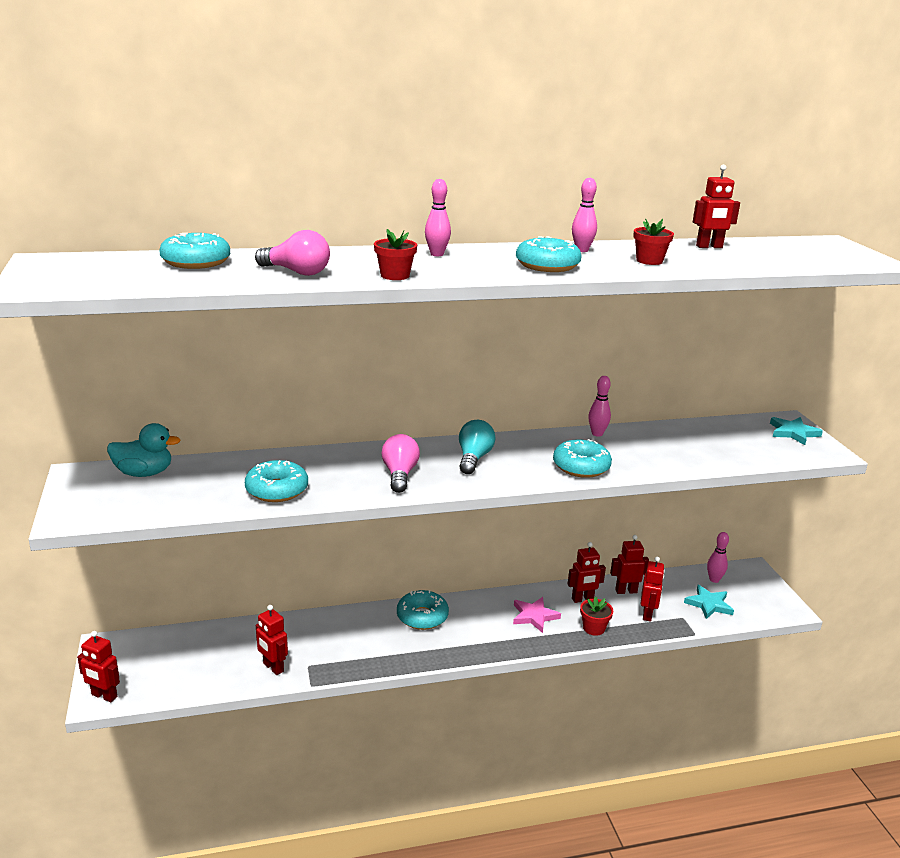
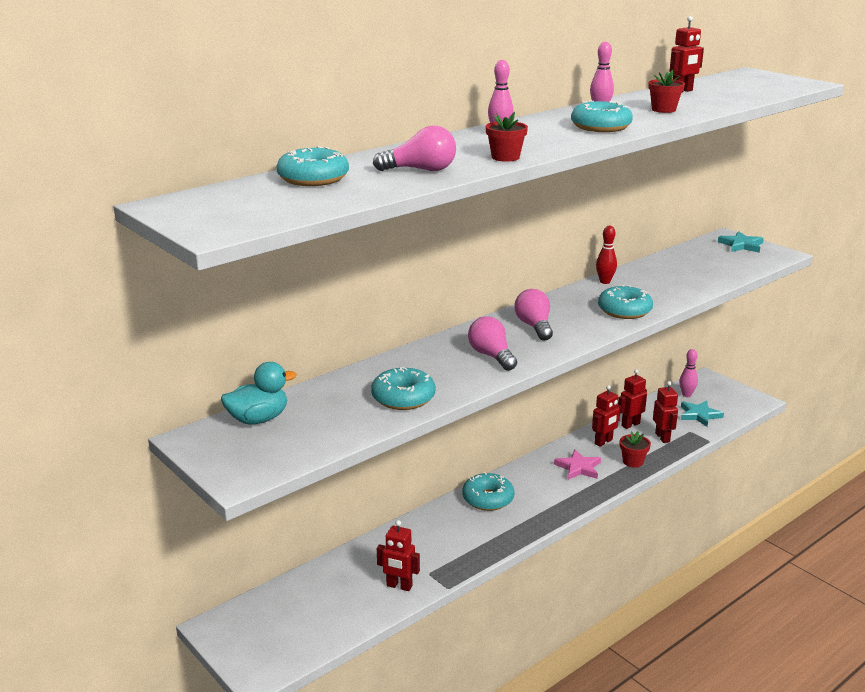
camera: 25 degrees left, 0 degrees up
(104, 696) = (262, 669): red robot -> none
(473, 458) = (534, 326): turquoise light bulb -> pink light bulb
(597, 434) = (605, 282): pink bowling pin -> red bowling pin

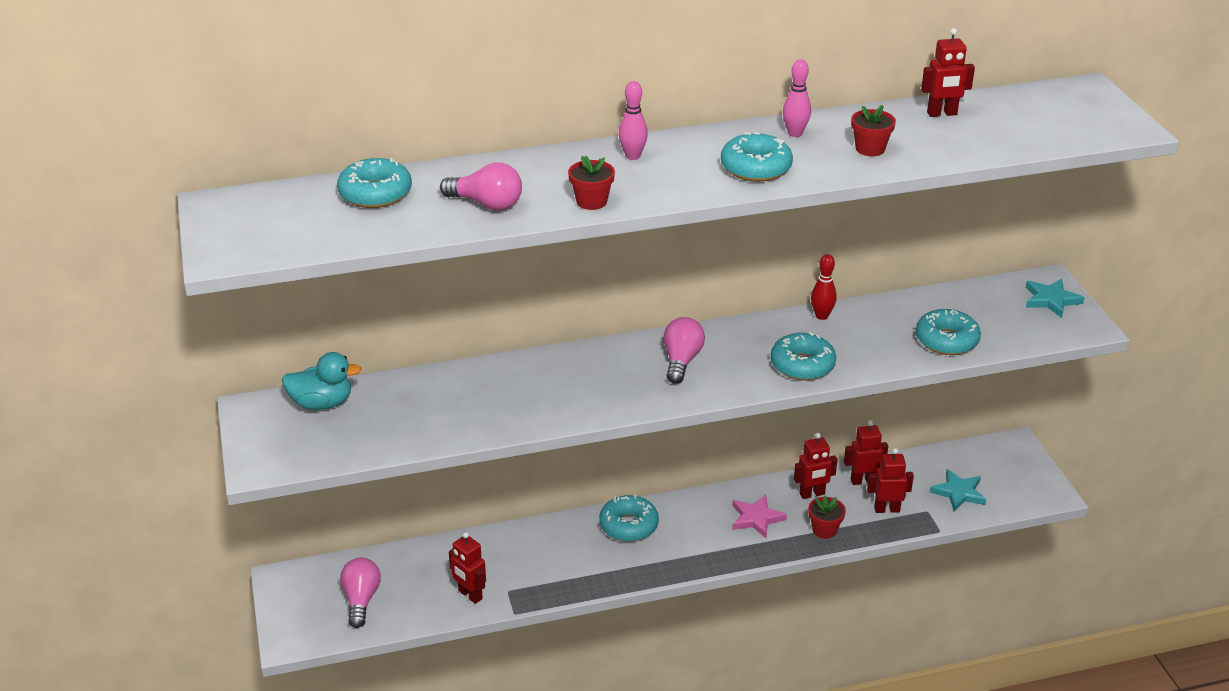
camera: 25 degrees right, 10 degrees up
(403, 398) = (470, 417): turquoise donut -> turquoise donut (946, 340)
(491, 356) = (601, 388): pink light bulb -> pink light bulb (361, 600)
(662, 437) = (886, 509): red robot -> red robot turned 105 degrees counterclockwise
(686, 395) = (967, 460): pink bowling pin -> none

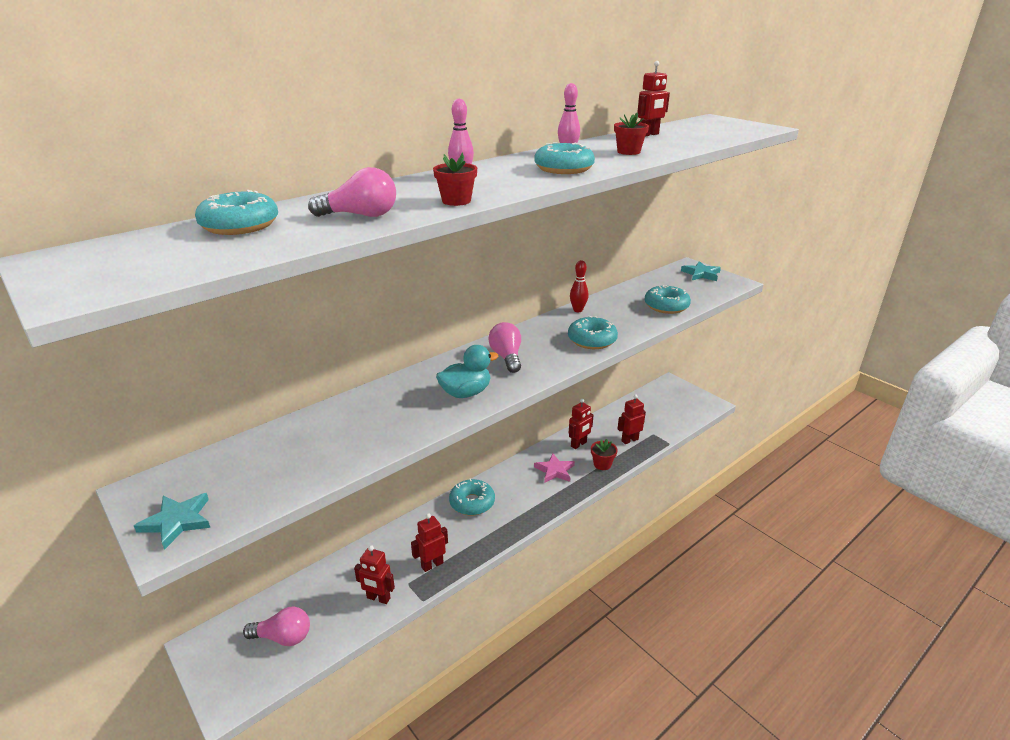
camera: 25 degrees left, 5 degrees down
(322, 403) = (214, 465): turquoise duck -> turquoise duck (466, 393)
(361, 600) = (283, 637): pink light bulb -> pink light bulb turned 120 degrees clockwise
(863, 481) = (603, 427): red robot -> red robot (432, 565)
(959, 493) = (662, 418): turquoise star -> turquoise star (177, 521)

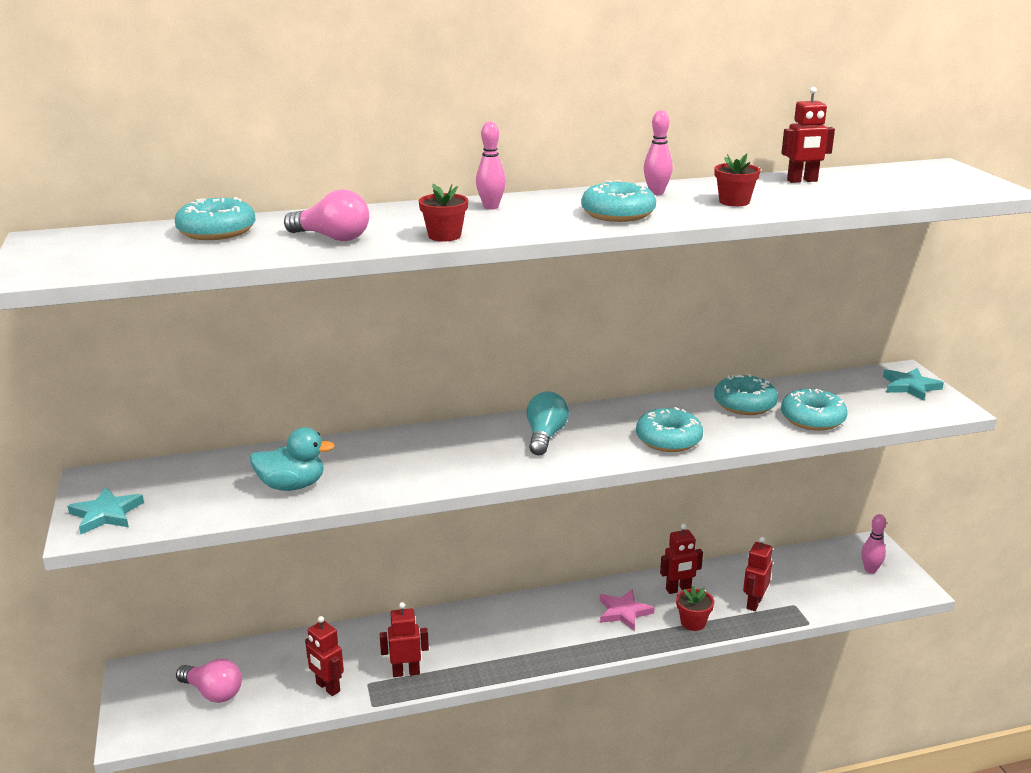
camera: 25 degrees right, 5 degrees down
(466, 393) = (464, 464): turquoise duck -> turquoise duck (292, 485)
(472, 503) = (495, 619): turquoise donut -> turquoise donut (745, 404)
(506, 357) = (545, 436): pink light bulb -> turquoise light bulb
(578, 310) = (685, 400): red bowling pin -> none
(629, 440) = (754, 603): red robot -> red robot turned 60 degrees counterclockwise
(679, 399) = (870, 570): none -> pink bowling pin

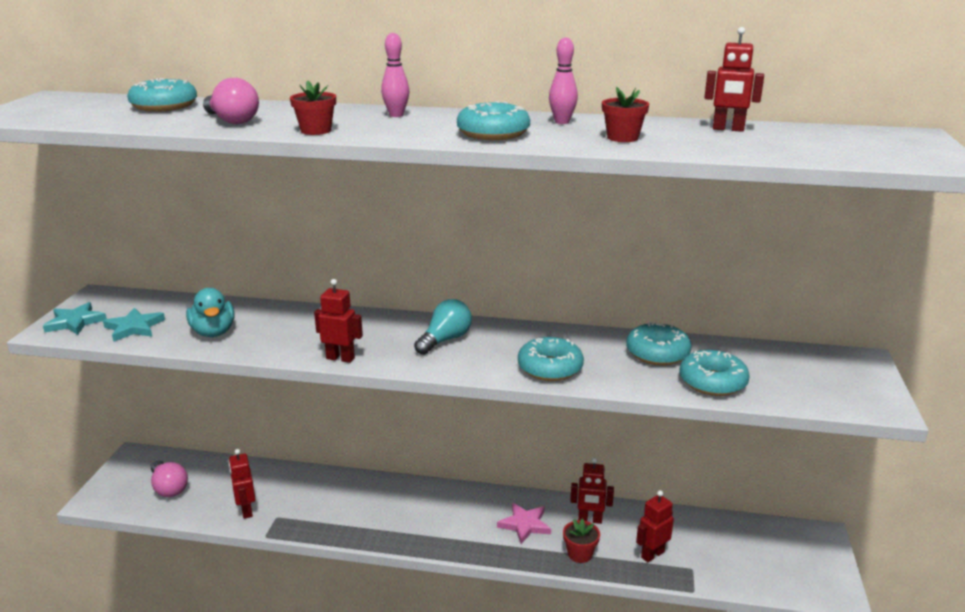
camera: 25 degrees right, 0 degrees up
(292, 485) = (213, 332): turquoise duck -> turquoise duck turned 45 degrees clockwise
(406, 672) = (311, 518): red robot -> red robot (340, 358)
(870, 570) = (799, 559): pink bowling pin -> none
(910, 386) = (854, 375): turquoise star -> turquoise star (134, 327)

